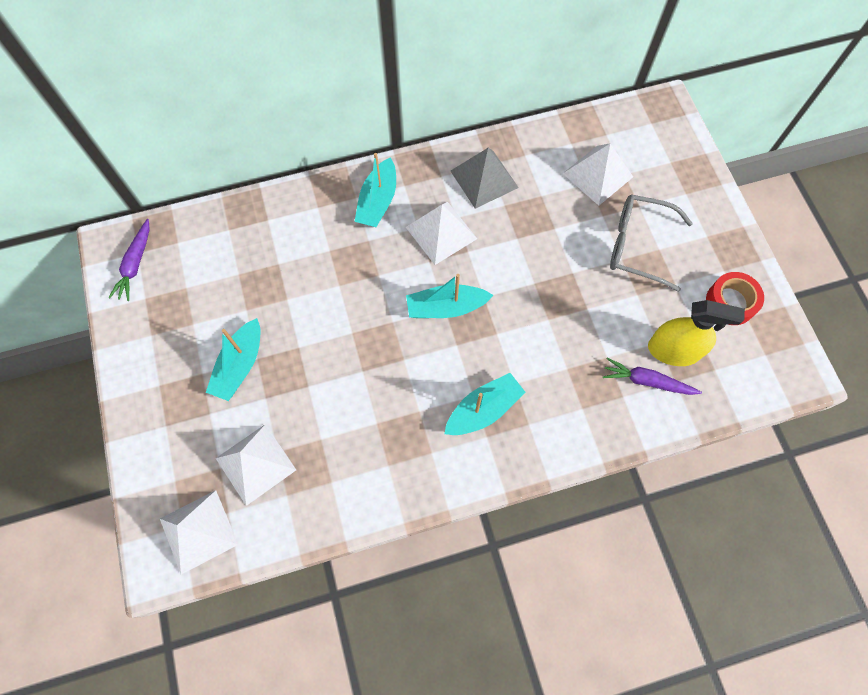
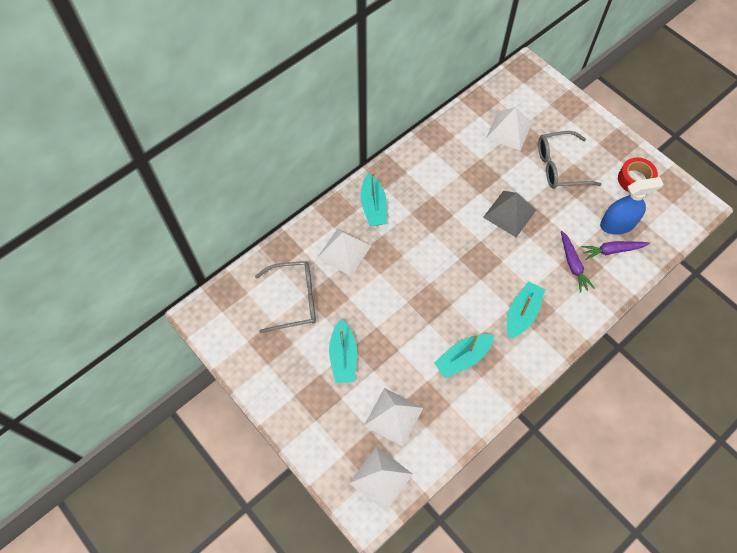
camera: 25 degrees left, 5 degrees down
(135, 264) = (226, 320): purple carrot -> purple carrot (573, 264)
(223, 273) = (294, 300): none -> grey glasses
(441, 232) = (428, 210): white pyramid -> white pyramid (344, 251)
(446, 307) = (460, 258): turquoise boat -> turquoise boat (463, 358)
(484, 179) = (436, 162): grey pyramid -> grey pyramid (509, 213)
(673, 350) = (617, 224): yellow spray bottle -> blue spray bottle

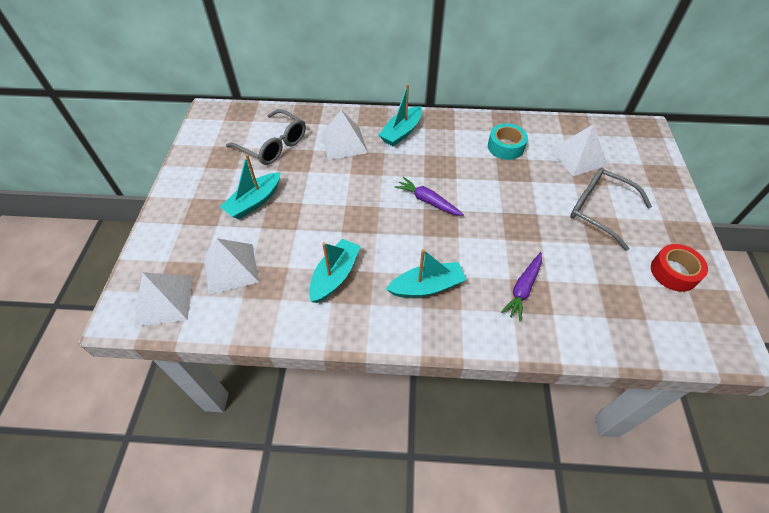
camera: 45 degrees right, 10 degrees down
(456, 160) = (505, 147): none -> turquoise tape
(463, 358) = (335, 276): turquoise boat -> turquoise boat turned 105 degrees clockwise
(509, 213) = (508, 210): grey pyramid -> none
(612, 250) = (579, 309): purple carrot -> purple carrot (428, 201)
(617, 224) = (610, 293): blue spray bottle -> none

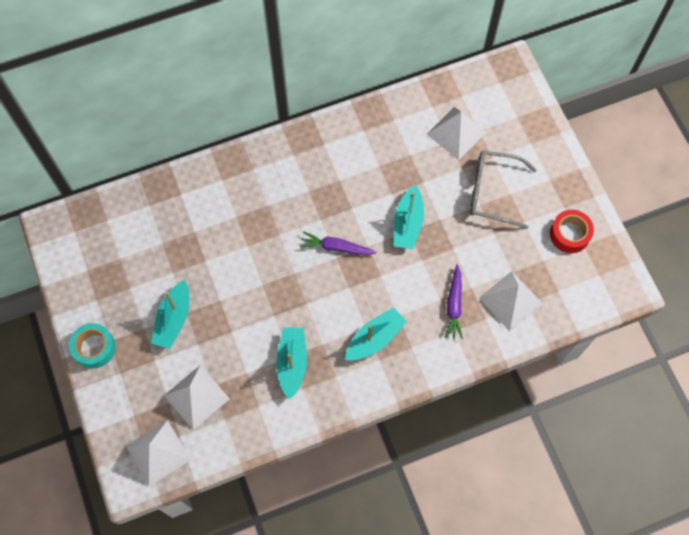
camera: 25 degrees left, 15 degrees up
(273, 145) = (149, 243): grey glasses -> none
(344, 143) = (221, 210): white pyramid -> white pyramid (510, 300)
(401, 132) = (272, 171): turquoise boat -> turquoise boat (408, 223)
(505, 147) = (383, 148): turquoise tape -> turquoise tape (94, 348)

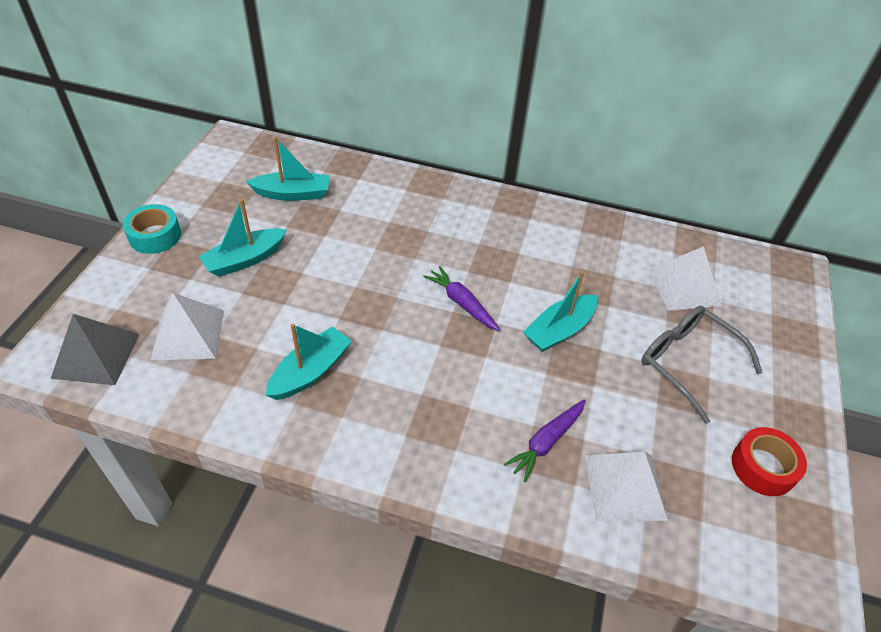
camera: 35 degrees right, 20 degrees down
(158, 453) = (96, 355): white pyramid -> grey pyramid
(374, 338) = (421, 411): turquoise boat -> turquoise boat (293, 194)

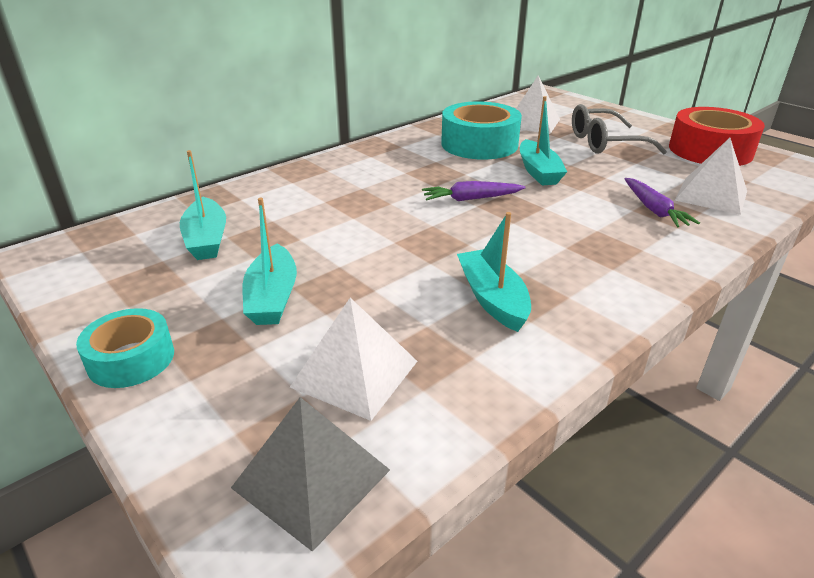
camera: 55 degrees left, 15 degrees down
(293, 194) = (206, 239): turquoise boat -> turquoise boat turned 135 degrees clockwise
(585, 267) = (479, 144): none -> turquoise tape
(763, 467) = (710, 150): red tape -> red tape, size x1.68

